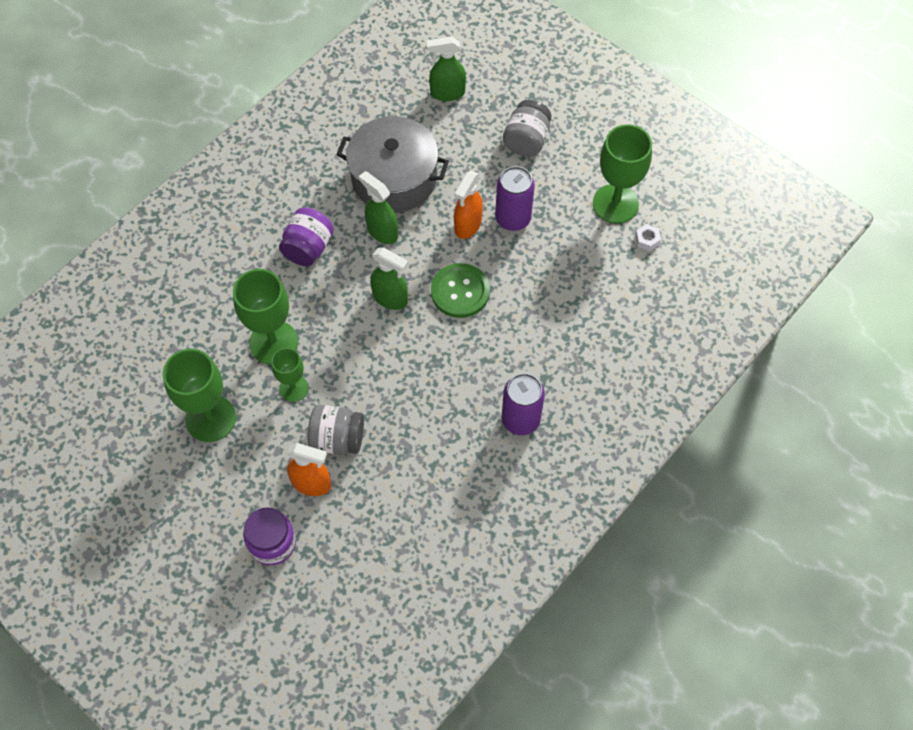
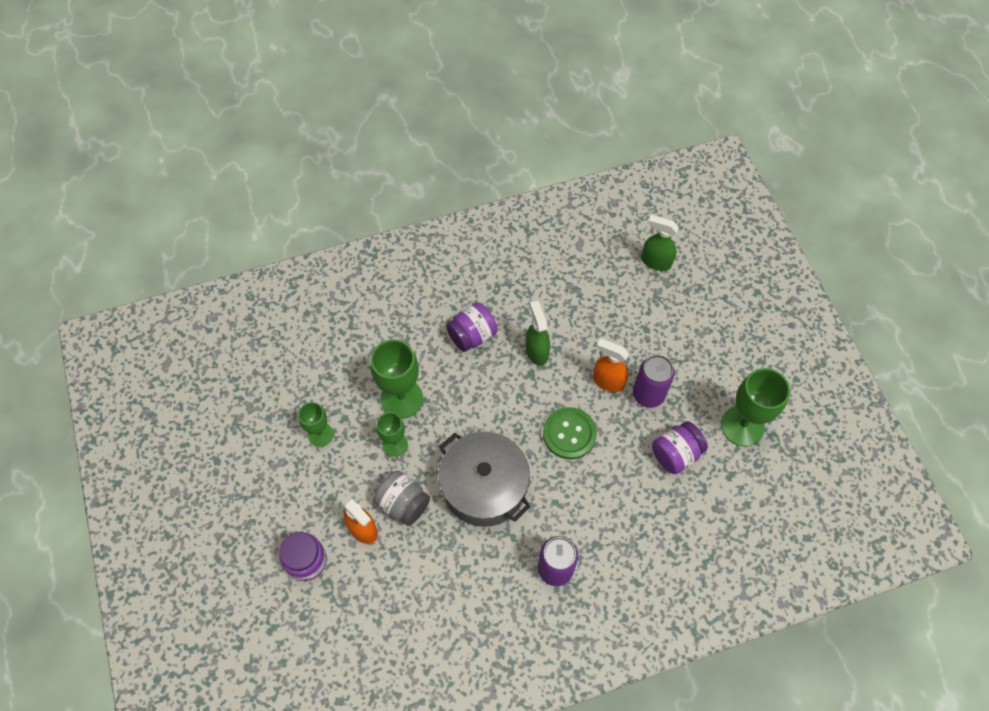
camera: 30 degrees right, 0 degrees up
(210, 418) = (320, 434): green goblet -> green goblet, size x0.59
(390, 298) = (511, 410): green spray bottle -> none
(394, 178) = (572, 312): grey pot -> grey pot (484, 486)
(467, 225) = (608, 381): orange spray bottle -> orange spray bottle turned 60 degrees clockwise
(526, 141) = (698, 334): grey jar -> none
(570, 259) = (675, 454): none -> purple jar
(647, 240) = (751, 471): white nut -> none

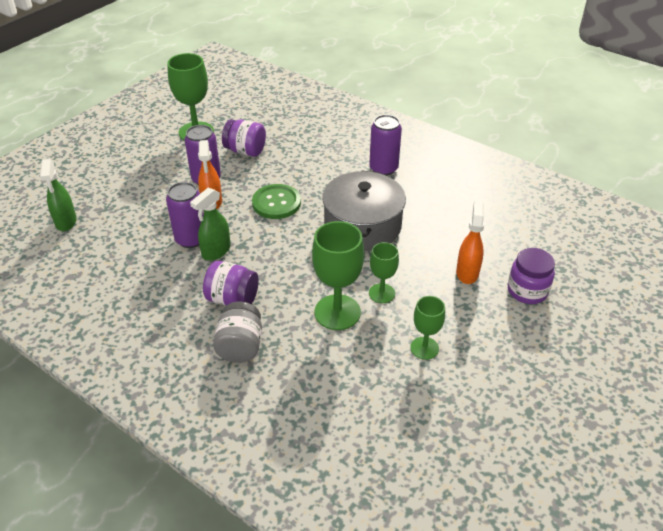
camera: 125 degrees left, 20 degrees down
(403, 504) = (423, 261): grey jar -> grey jar (240, 346)
(566, 341) = (191, 239): none -> purple can

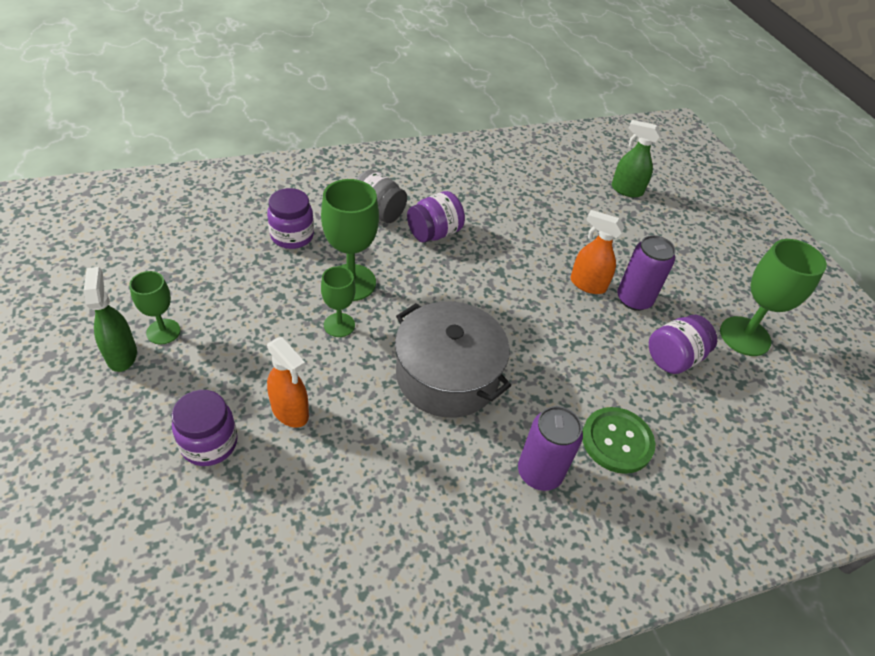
camera: 120 degrees right, 5 degrees up
(191, 239) = (538, 246): purple can -> none
(216, 251) = (506, 252): green spray bottle -> green spray bottle (122, 355)
(276, 203) = (547, 330): green button -> green button (617, 441)
(326, 380) = (292, 236): none -> purple jar
(424, 348) = (249, 309): green goblet -> green goblet (163, 331)

